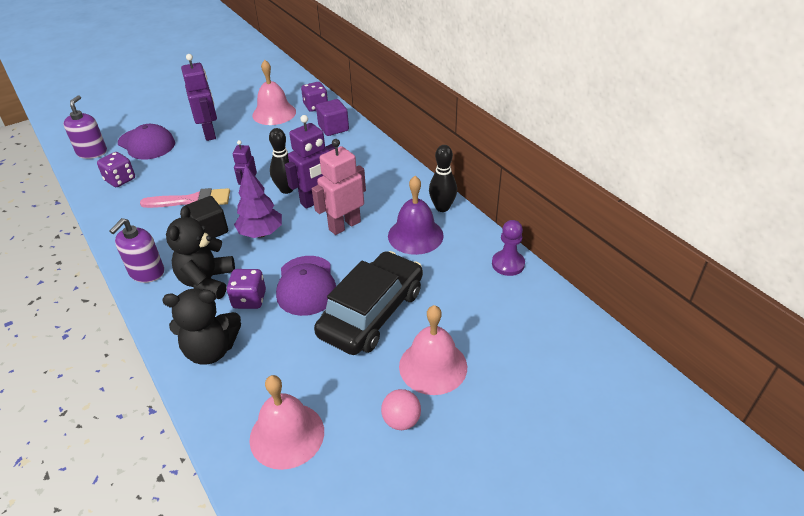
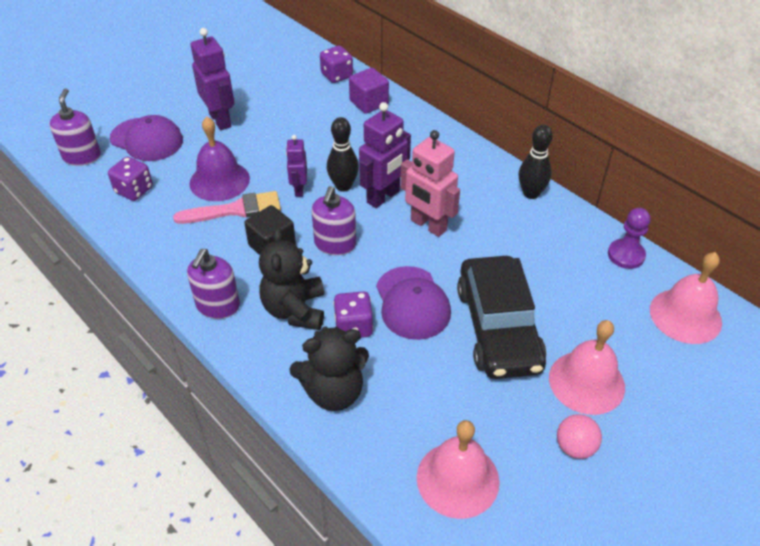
camera: 10 degrees left, 5 degrees up
(261, 233) = (335, 244): purple tree -> purple soap dispenser
(274, 113) = (289, 88): pink bell -> pink bell (685, 315)
(344, 225) = (428, 225): pink robot -> pink robot turned 90 degrees counterclockwise
(372, 313) = (498, 327): black car -> black car turned 150 degrees clockwise
(415, 235) = (513, 230): purple bell -> purple bell (219, 180)

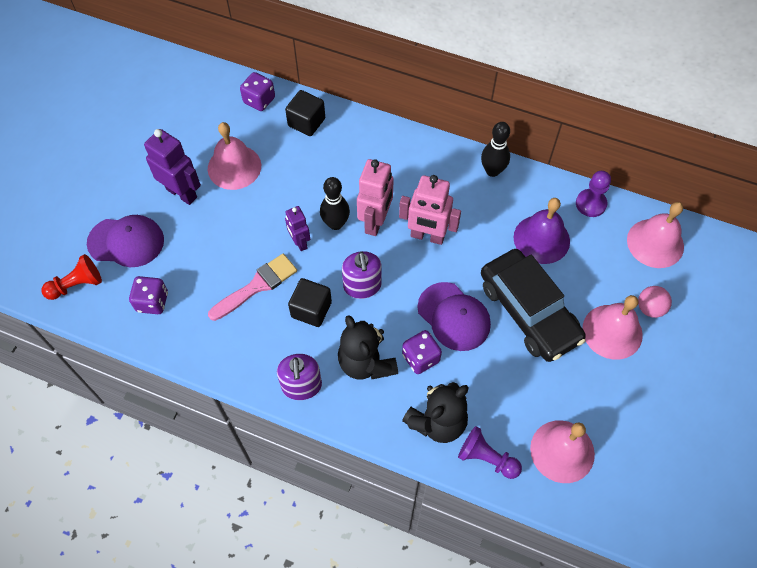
camera: 25 degrees left, 15 degrees up
(82, 156) = (77, 285): purple soap dispenser -> red pawn
(219, 180) = (224, 260): purple bell -> purple bell (541, 239)
(280, 115) = (234, 167): none -> pink bell
(365, 449) = (486, 458): none -> purple pawn
(369, 103) = (306, 122): purple cube -> black cube
(383, 197) = (375, 222): purple robot -> pink robot
(575, 447) = (628, 389): pink ball -> pink ball (650, 308)

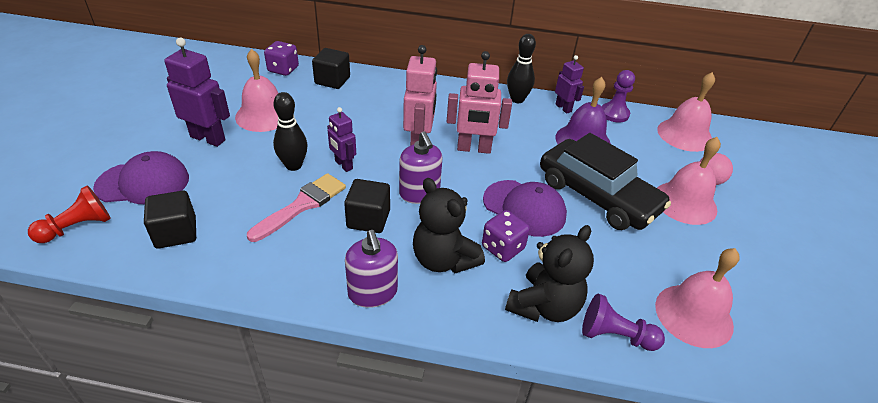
camera: 15 degrees left, 20 degrees down
(152, 302) = (176, 233): purple dice -> black cube
(335, 224) = (378, 147): black bowling pin -> black bowling pin (293, 165)
(538, 189) = (563, 108): none -> purple robot

